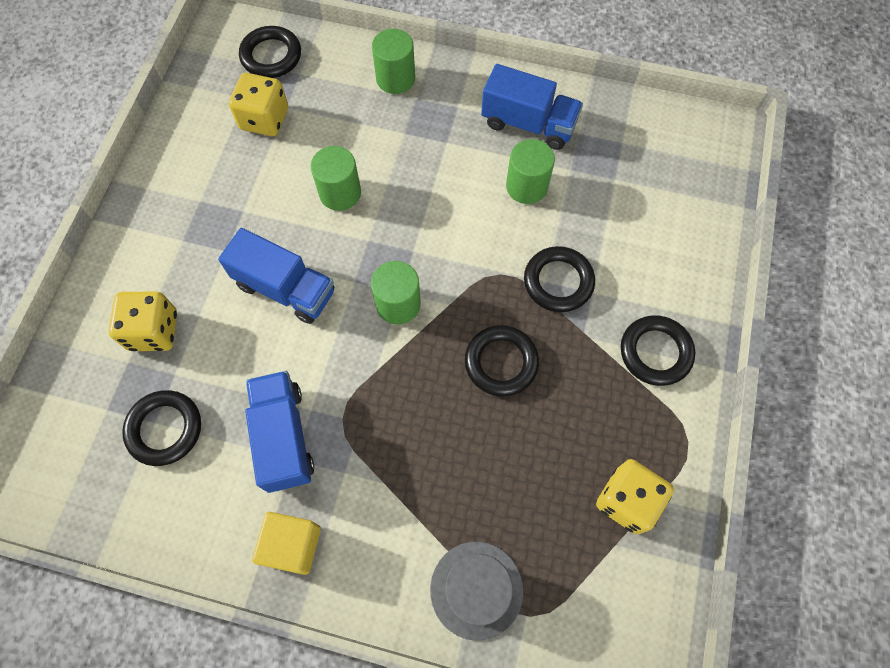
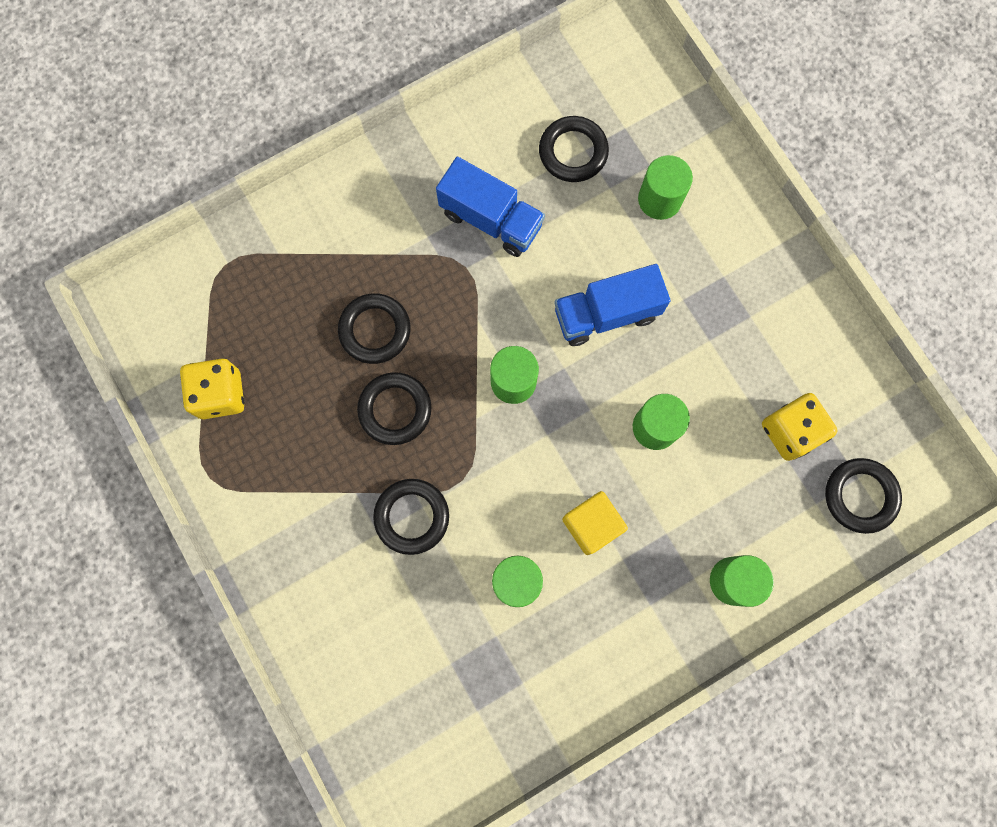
camera: 135 degrees right, 10 degrees up
(154, 331) = (659, 199): yellow dice -> green cylinder
(292, 545) = (413, 167): yellow cube -> yellow cube (591, 525)
(476, 589) = (272, 248): grey hat -> none
(528, 124) = (574, 648): blue truck -> none
(655, 352) = (287, 527): black ring -> black ring (375, 330)

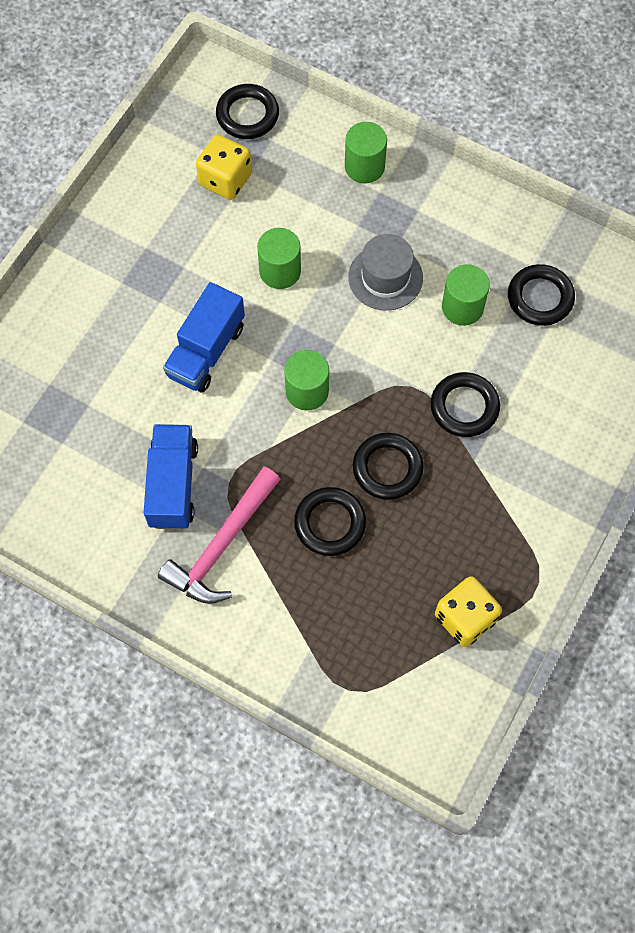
camera: 120 degrees left, 10 degrees down
(411, 230) = (221, 545): none -> pink hammer
(573, 152) = (70, 451): black ring -> black ring (540, 298)
(591, 525) = (385, 277): yellow cube -> grey hat
(606, 314) = (206, 351): blue truck -> blue truck turned 75 degrees clockwise
(659, 199) = (78, 361): green cylinder -> none

